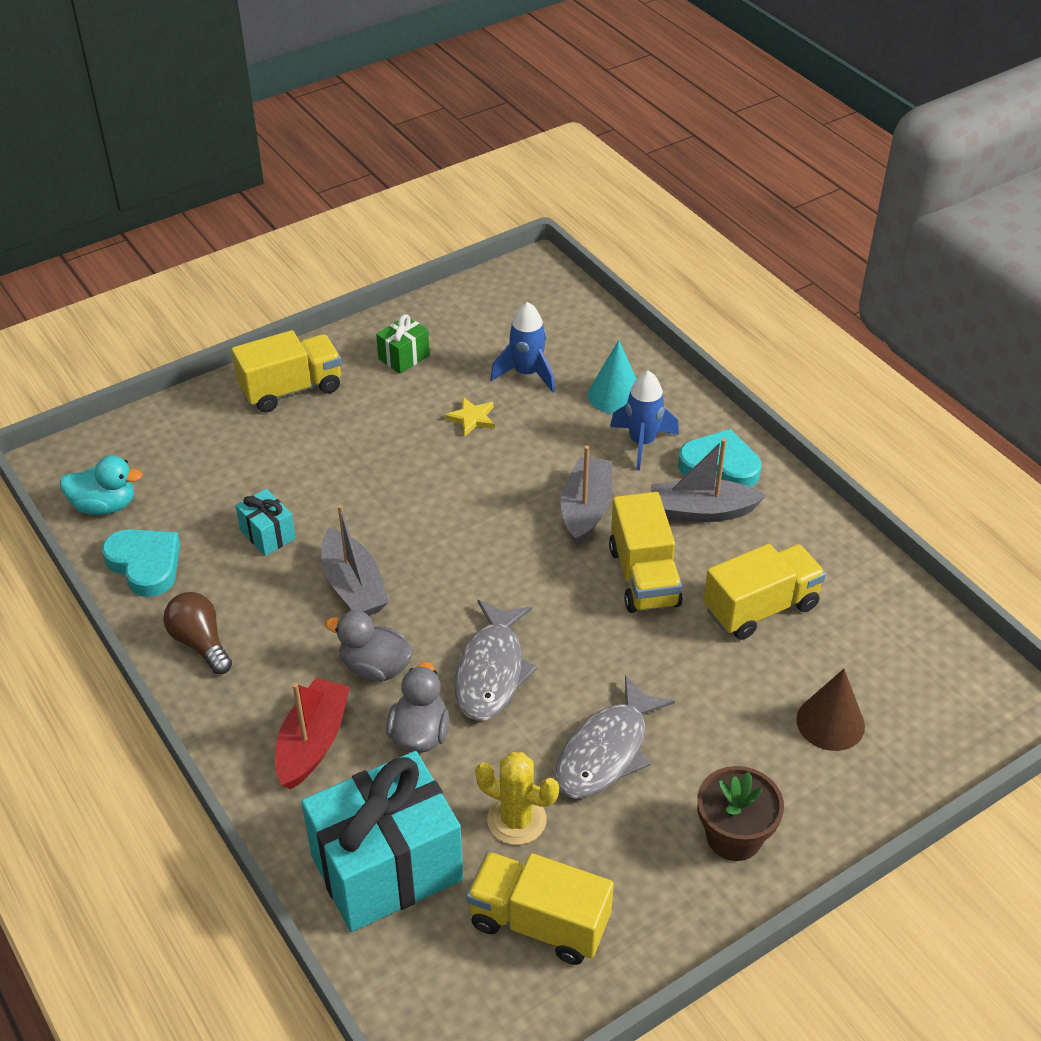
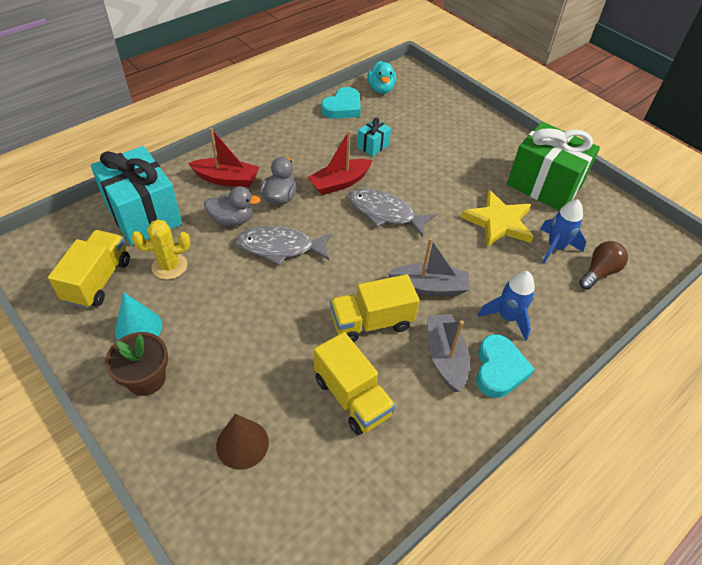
camera: 80 degrees right, 5 degrees up
(200, 642) = (292, 132): brown light bulb -> brown light bulb (599, 272)
(291, 389) = (493, 141): yellow truck -> none
(353, 586) = (339, 183): grey boat -> red boat
(404, 357) = (544, 185): green gift -> green gift, size x2.24
(472, 418) = (498, 222): yellow star -> yellow star, size x2.04
(516, 820) = (169, 266): yellow cactus -> yellow cactus turned 60 degrees clockwise
(606, 751) = (218, 306): grey fish -> grey fish (385, 213)
(615, 395) = (554, 299): turquoise cone -> turquoise cone (138, 328)

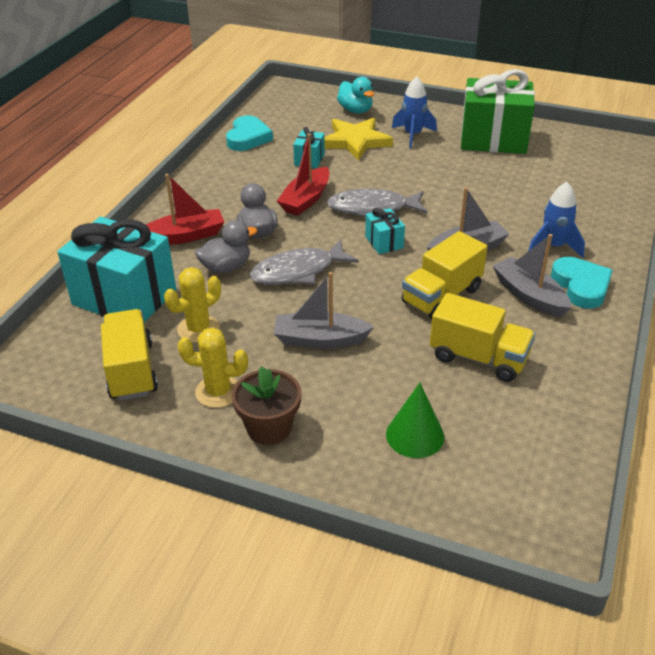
camera: 25 degrees left, 10 degrees down
(138, 328) = (218, 391): turquoise cone -> yellow cactus
(242, 444) = (415, 435): brown cone -> green cone
(245, 318) = (320, 339): none -> grey boat
(368, 249) = (384, 242): none -> turquoise gift
(381, 89) = (272, 111): turquoise duck -> turquoise duck (355, 110)
(498, 222) = (480, 180): yellow star -> yellow star (355, 141)
(555, 247) = (544, 182): blue rocket -> blue rocket (413, 135)
(599, 272) = (595, 187): brown light bulb -> none

